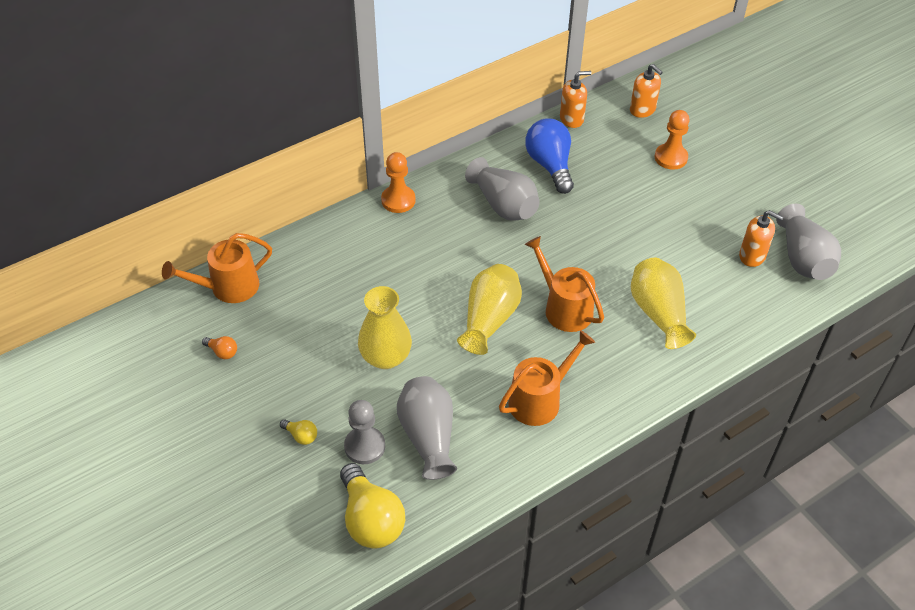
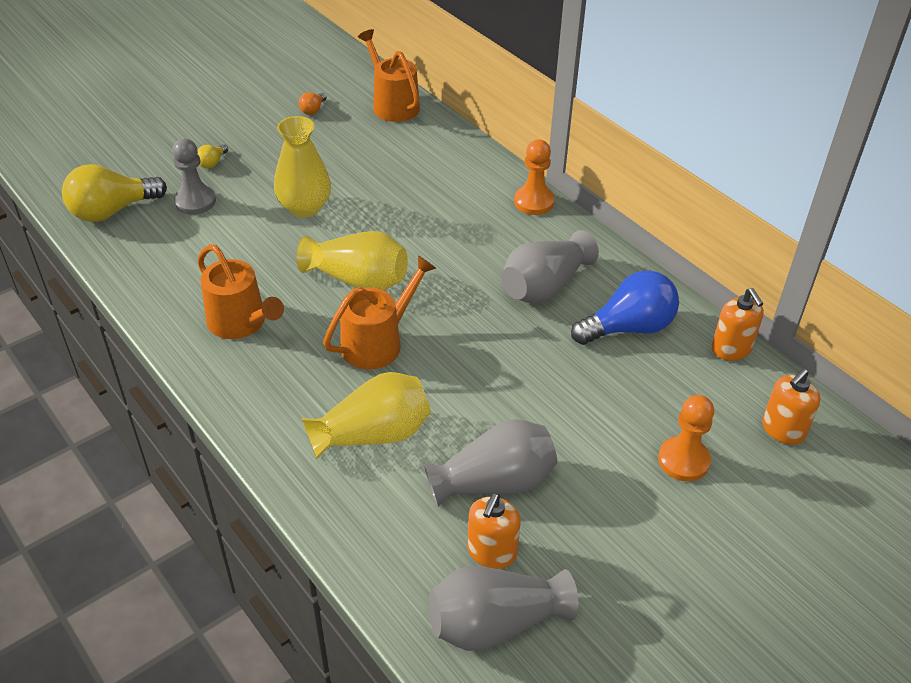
camera: 85 degrees right, 5 degrees down
(428, 436) = (201, 242): grey vase -> grey vase (494, 482)

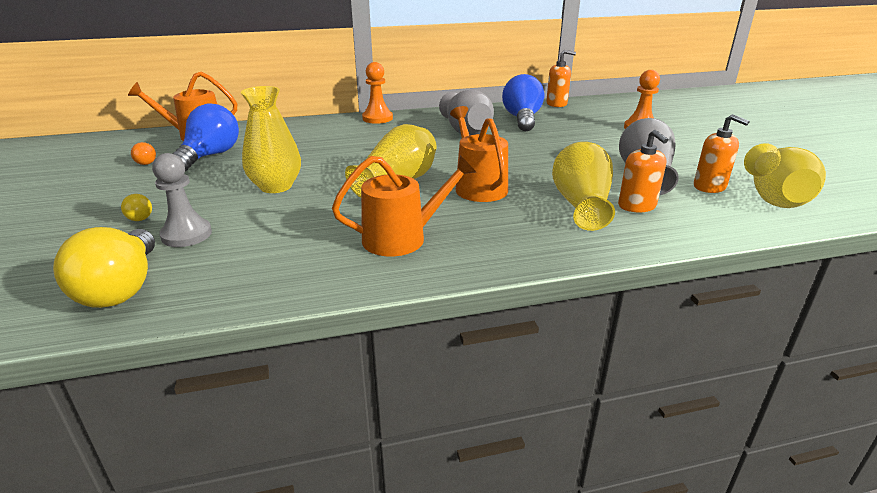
camera: 65 degrees left, 15 degrees down
(349, 138) = (210, 156): none -> blue light bulb
(495, 623) = (773, 196): grey vase -> yellow vase
(783, 430) = (624, 107): orange soap dispenser -> orange soap dispenser (637, 206)

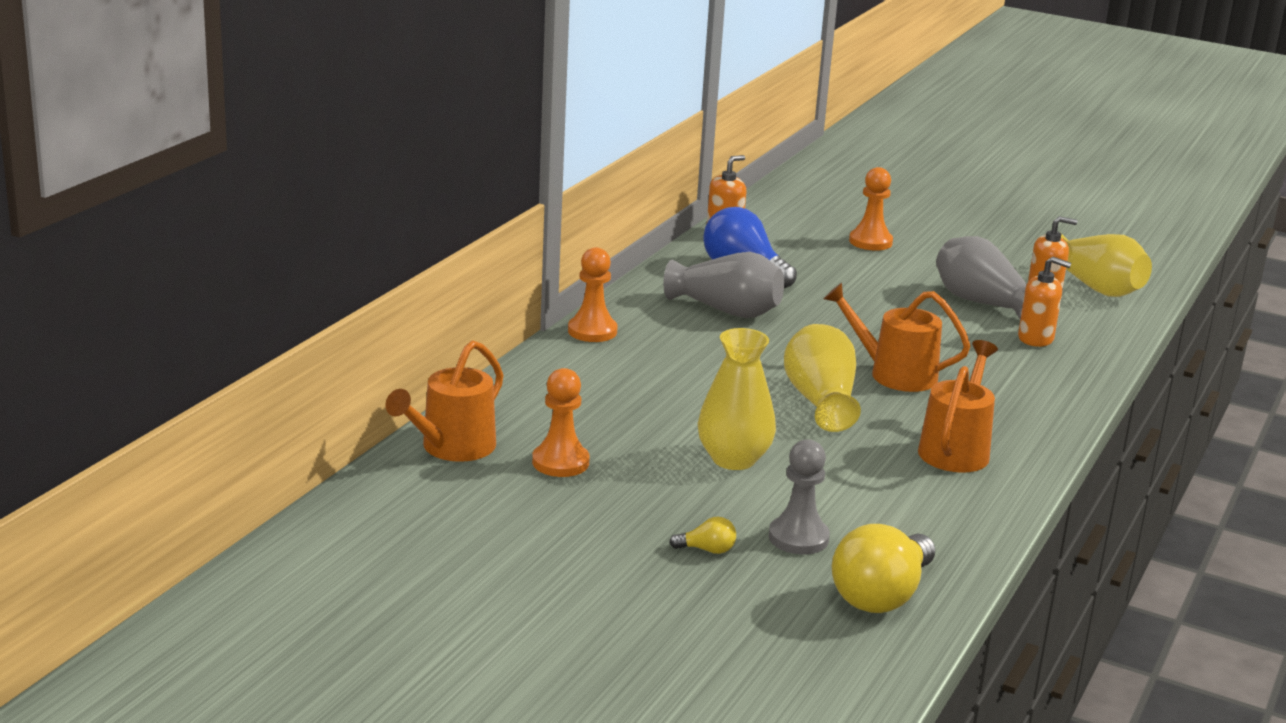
camera: 50 degrees left, 5 degrees down
(121, 288) = (881, 596): yellow light bulb -> yellow light bulb turned 90 degrees clockwise
(144, 162) = (512, 505): orange light bulb -> none
(210, 156) = (560, 462): blue light bulb -> orange pawn
(581, 205) = (1001, 356): yellow vase -> none

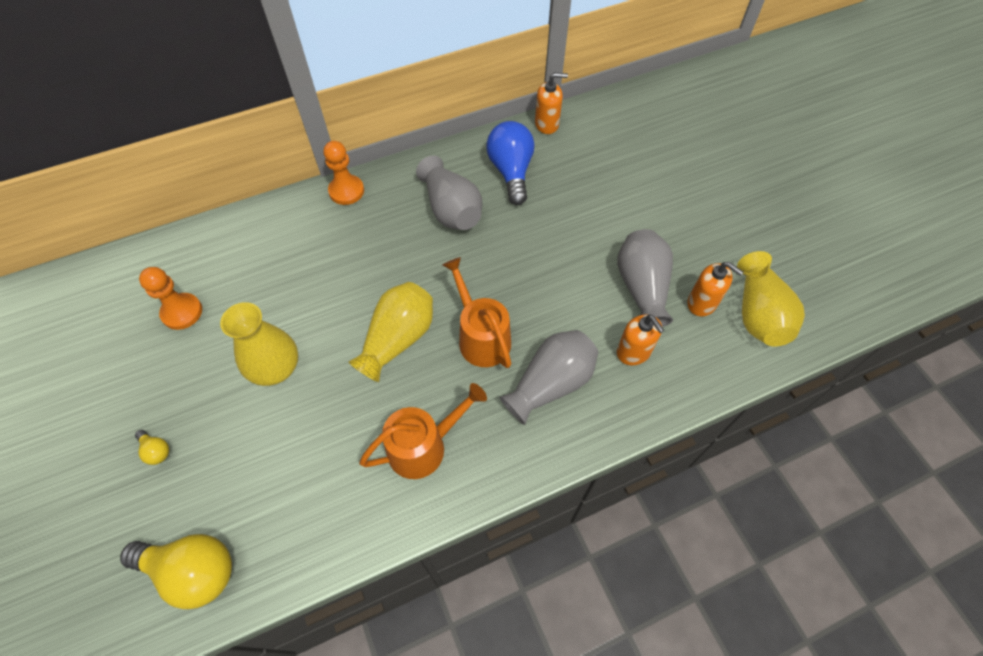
camera: 40 degrees right, 35 degrees up
(452, 447) = (147, 265): orange watering can -> none
(798, 538) = (218, 475): grey pawn -> none
(870, 242) = (639, 178): orange pawn -> none
(881, 596) = (193, 571): yellow light bulb -> yellow light bulb turned 150 degrees counterclockwise
(1000, 378) = (550, 383): none -> grey vase

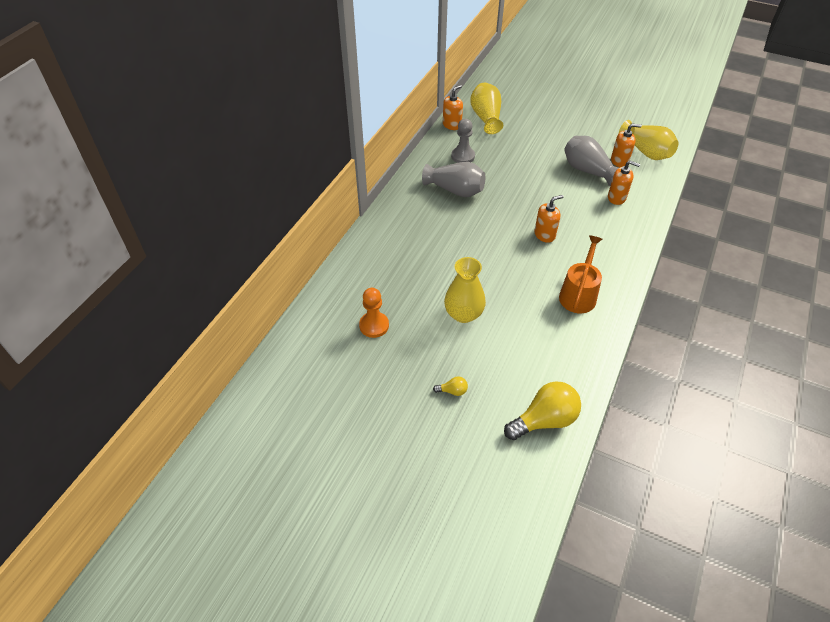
camera: 40 degrees left, 10 degrees down
(346, 191) = (386, 214): orange pawn -> none
(398, 339) = (507, 261): yellow vase -> yellow vase (486, 118)
(481, 337) = (544, 235): orange watering can -> orange soap dispenser
(511, 172) = (463, 156): blue light bulb -> grey pawn
(550, 383) = (599, 233): grey vase -> none

